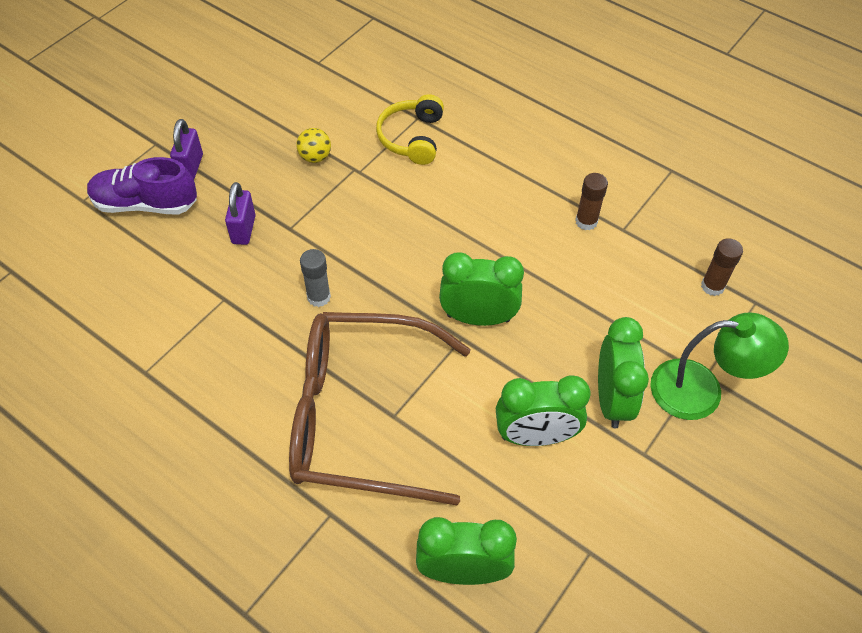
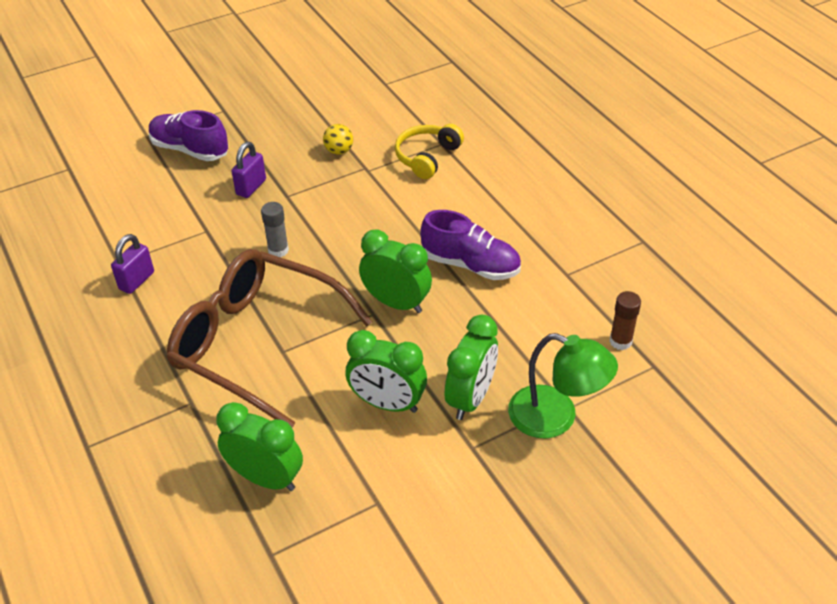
camera: 25 degrees right, 10 degrees down
(191, 167) = (239, 133): purple padlock -> purple padlock (137, 281)
(527, 249) = (471, 265): none -> purple shoe
(586, 221) = (537, 259): brown glue stick -> none

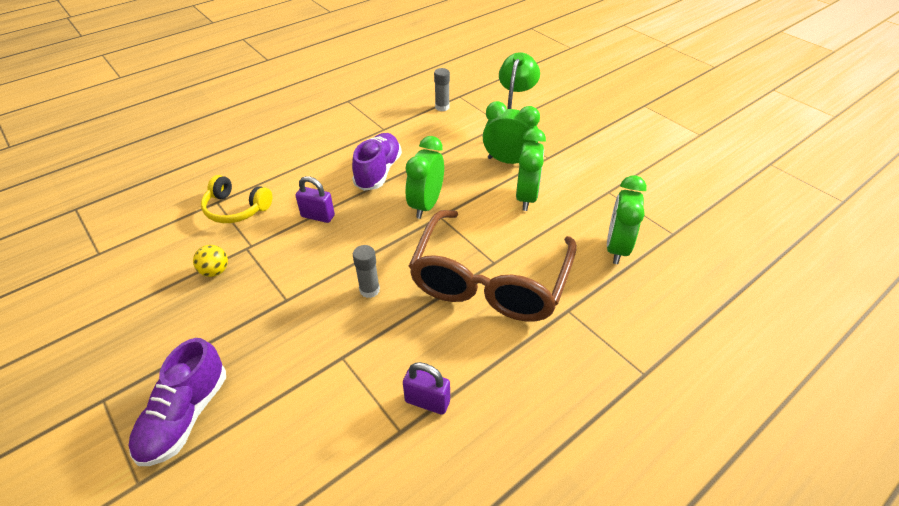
camera: 100 degrees left, 0 degrees up
(251, 187) = (269, 333): purple padlock -> purple padlock (318, 216)
(620, 341) = (442, 107): brown glue stick -> grey glue stick

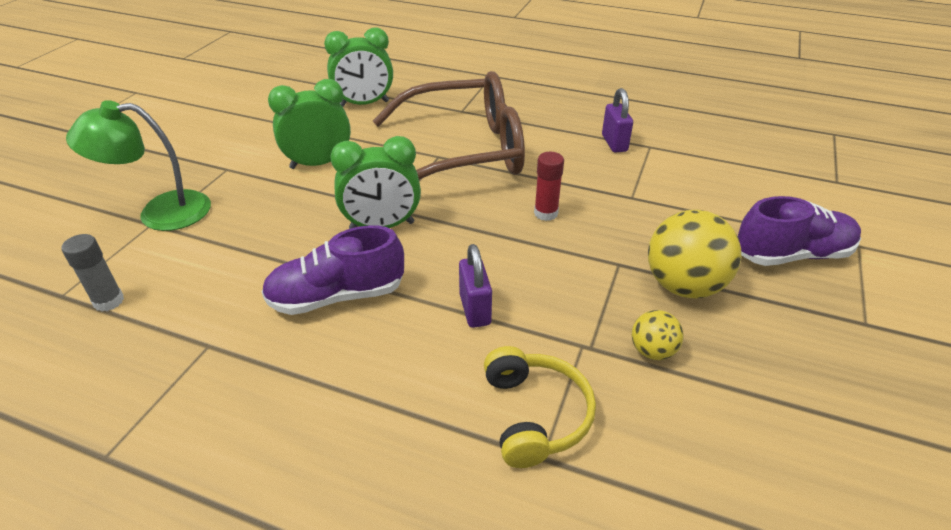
camera: 120 degrees left, 5 degrees down
(235, 320) = (684, 286): none -> yellow ball
(369, 290) = (546, 213): grey glue stick -> red glue stick
(508, 161) = (249, 193): green clock -> none

